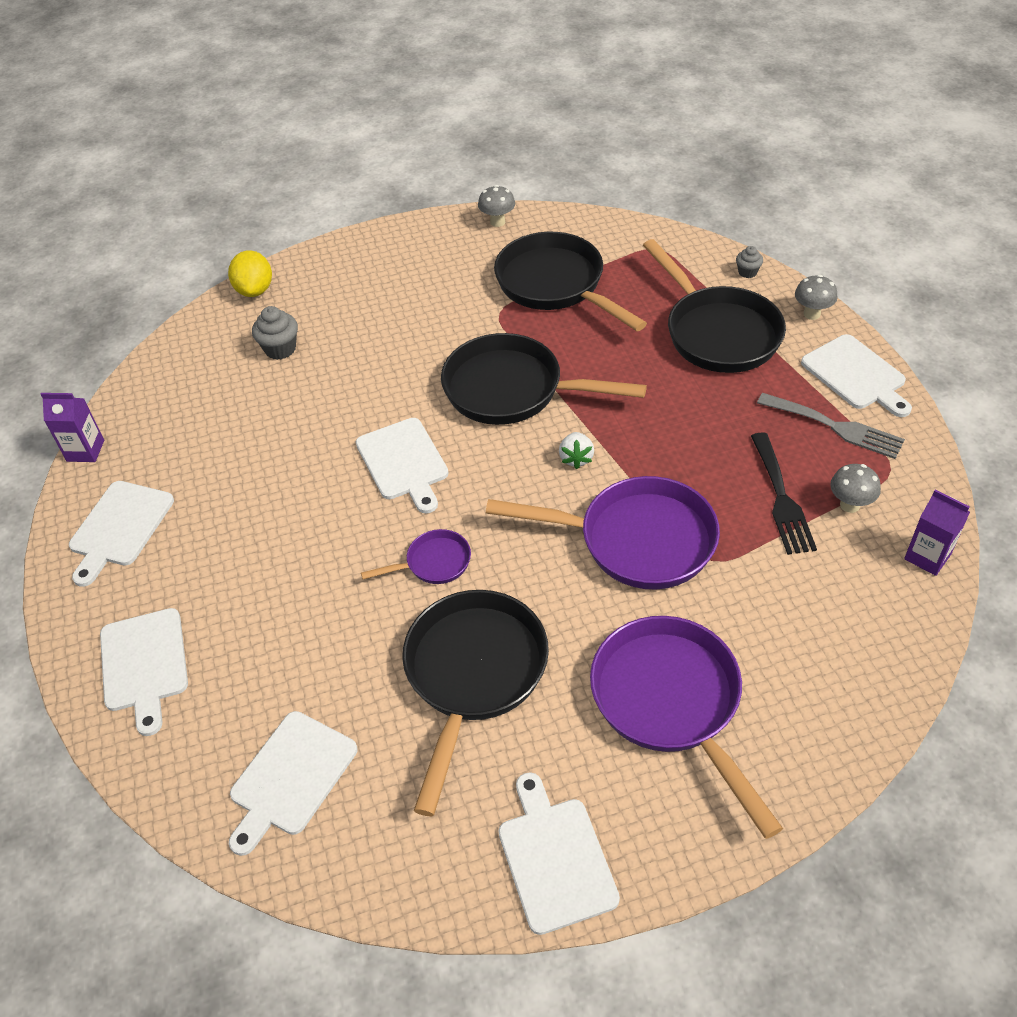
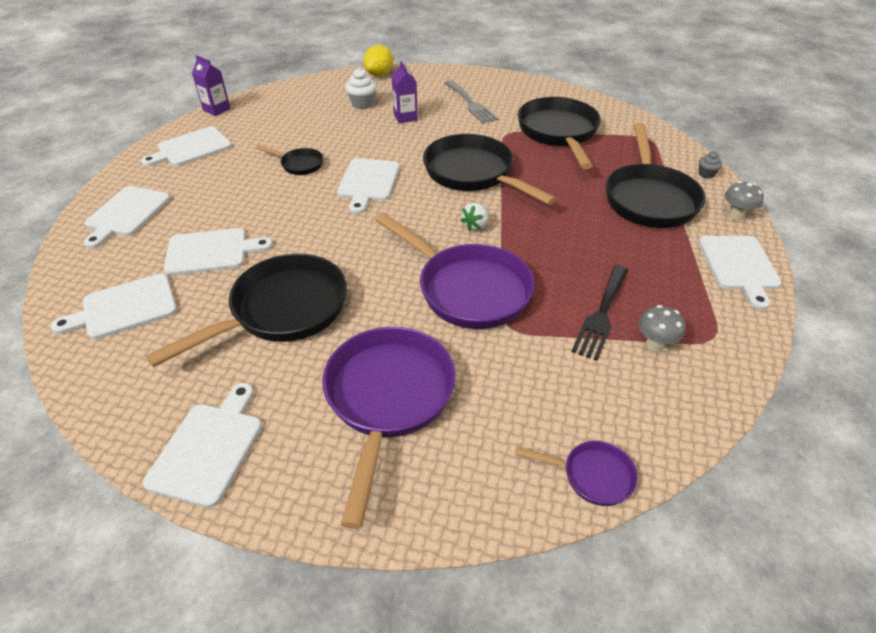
camera: 30 degrees right, 5 degrees down
(280, 349) = (362, 104): grey cupcake -> white cupcake
(293, 480) = (299, 164): none -> black pan
(313, 652) = (211, 251): none -> white cutting board
(433, 563) = (327, 240): purple pan -> purple pan (592, 475)
(497, 222) = (554, 91): grey mushroom -> none
(836, 427) = (690, 290): grey fork -> grey fork (471, 104)
(927, 556) = (691, 412): purple carton -> purple carton (405, 117)

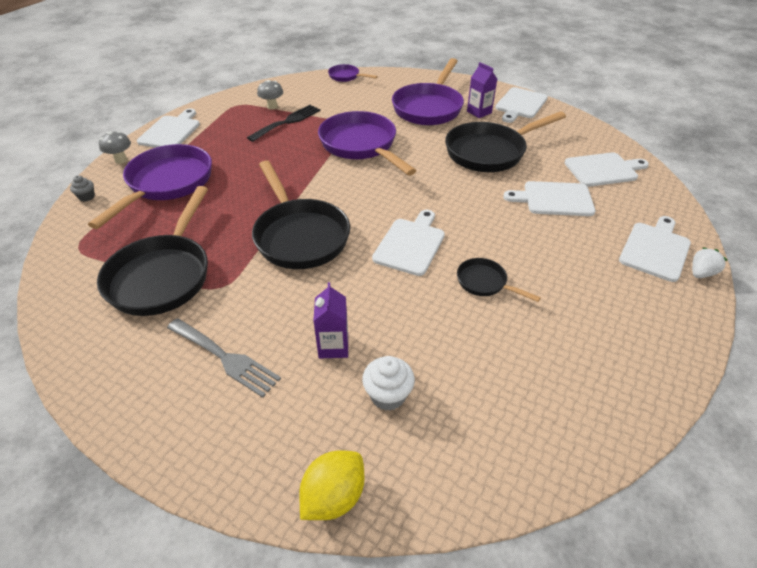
camera: 165 degrees left, 0 degrees up
(191, 148) = (632, 339): white cutting board -> none
(216, 109) = (632, 434): purple carton -> purple carton (479, 112)
(471, 104) = (225, 358): grey fork -> grey fork turned 135 degrees clockwise
(476, 226) = (329, 185): white strawberry -> white strawberry (701, 273)
(649, 198) = (167, 184): black pan -> purple pan

